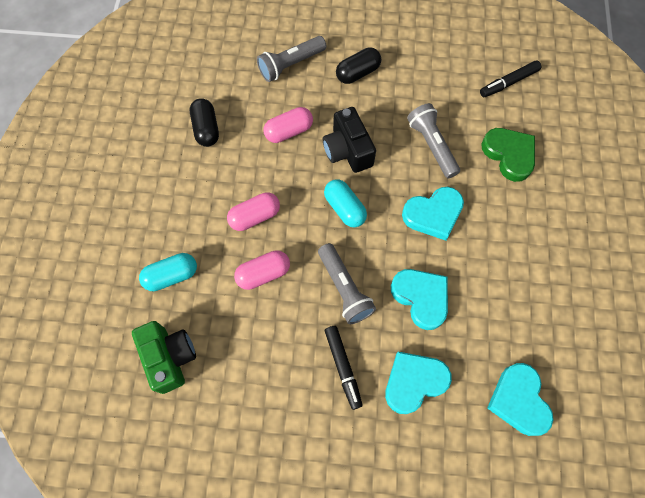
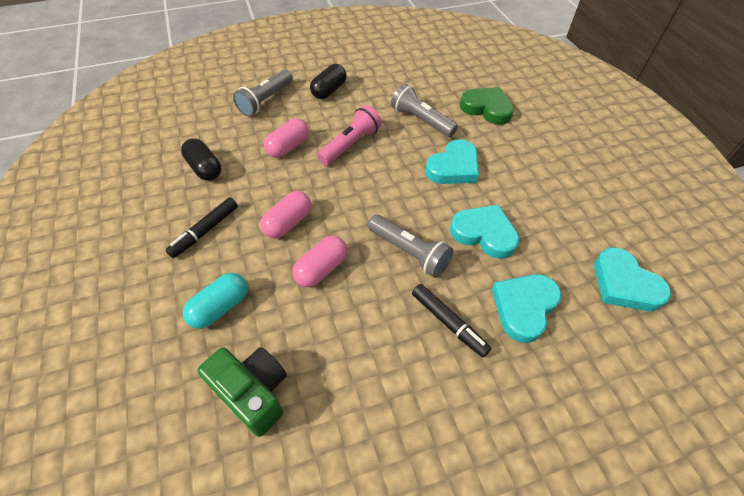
camera: 25 degrees left, 15 degrees down
(344, 208) = (372, 188): turquoise capsule -> none
(348, 150) = (350, 145): black camera -> pink flashlight
(508, 82) = (455, 65): black marker -> black marker (205, 231)

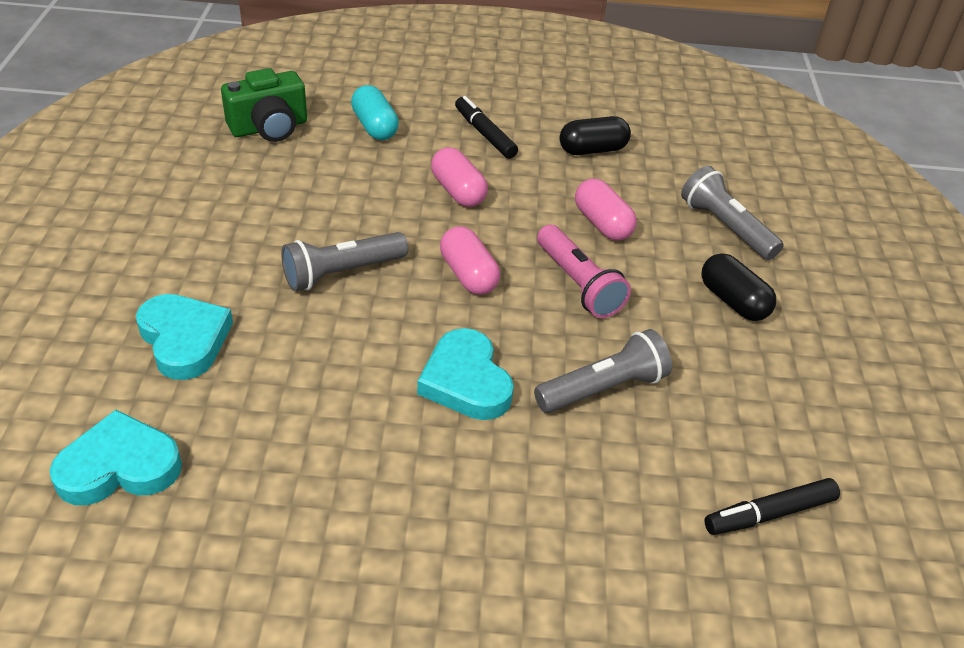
camera: 110 degrees right, 10 degrees down
(321, 269) = (371, 198): pink capsule -> pink capsule (468, 275)
(448, 323) = (224, 267): black marker -> black marker (769, 514)
(484, 234) = (317, 356): turquoise heart -> none
(487, 108) = (600, 505): green heart -> none

